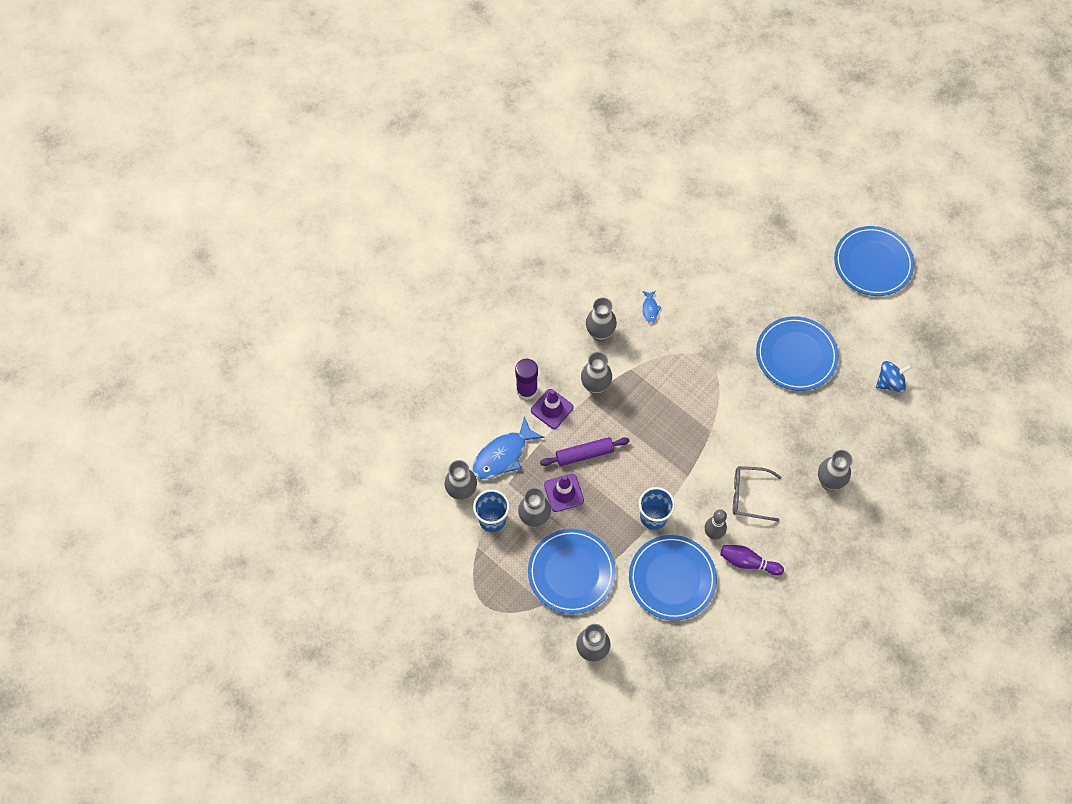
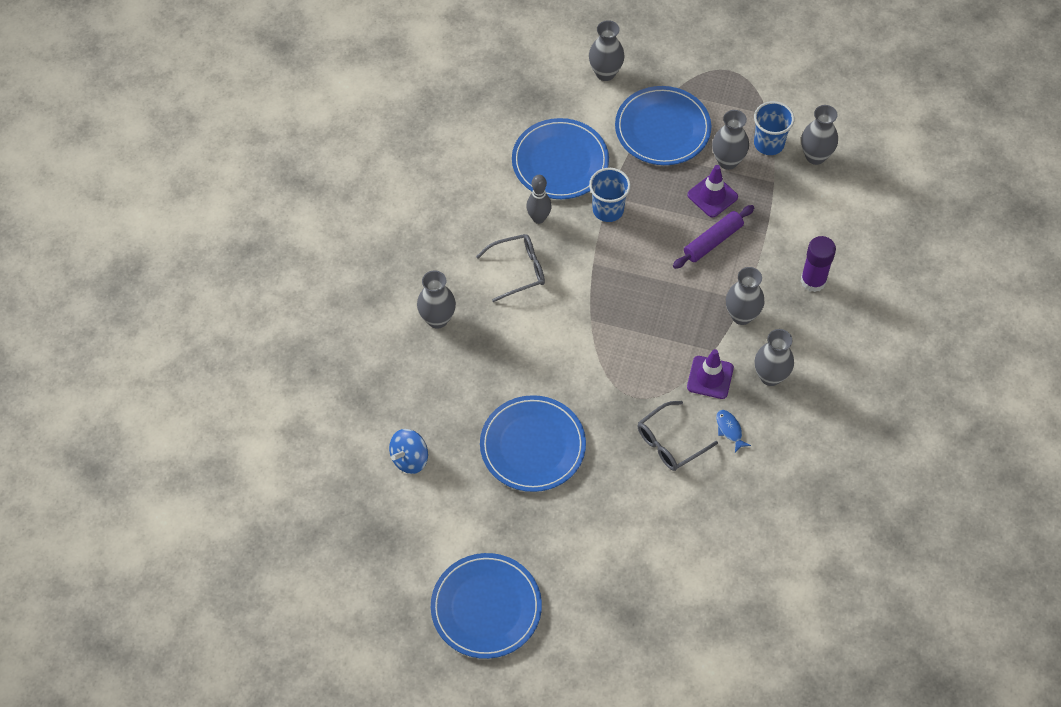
camera: 155 degrees right, 5 degrees down
(503, 455) = (796, 206): blue fish -> none
(552, 409) = (774, 272): purple traffic cone -> purple traffic cone (710, 377)
(697, 317) = (670, 442): none -> grey glasses
(748, 562) = (490, 206): purple bowling pin -> none

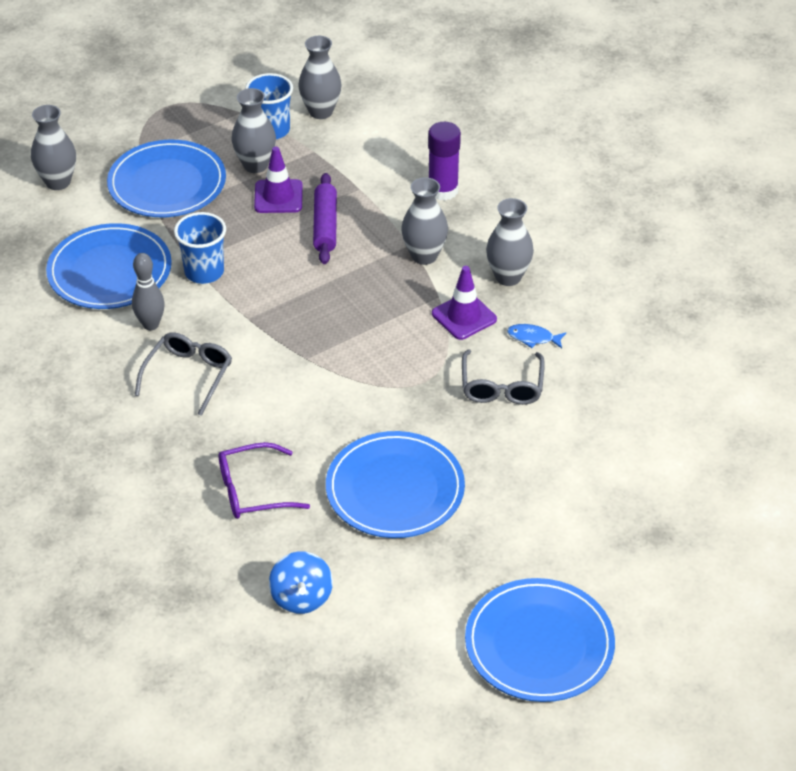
camera: 50 degrees left, 15 degrees down
(437, 319) = (167, 471): grey vase -> none
(463, 373) = (252, 491): none -> purple glasses

